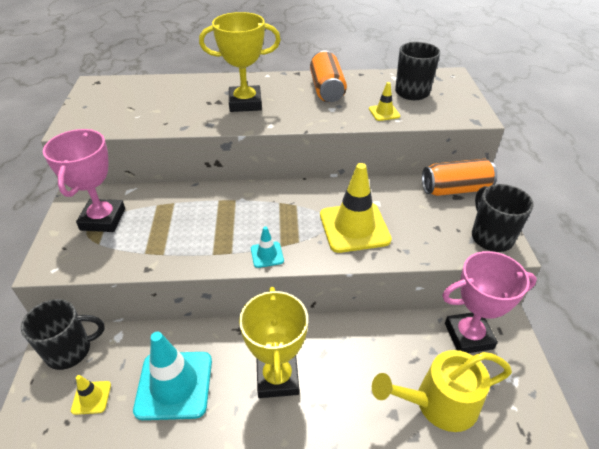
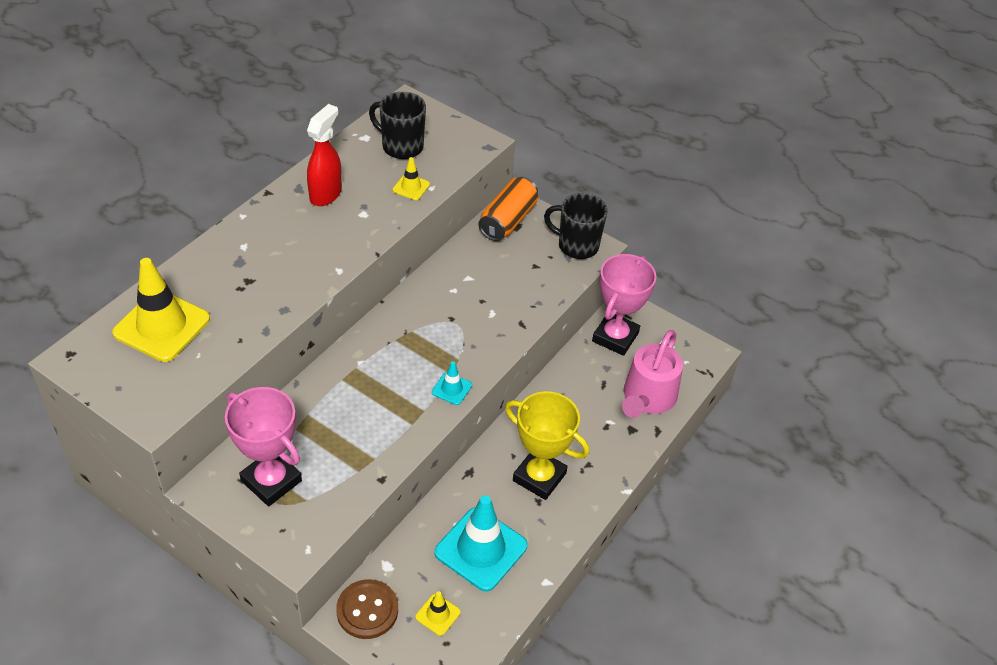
camera: 55 degrees left, 5 degrees up
(70, 350) = (367, 610): black mug -> brown button
(245, 103) = (277, 263): yellow trophy -> none
(327, 89) = (326, 194): orange can -> red spray bottle
(354, 227) = (481, 313): yellow traffic cone -> yellow traffic cone (162, 326)
(439, 403) = (647, 398): yellow watering can -> pink watering can

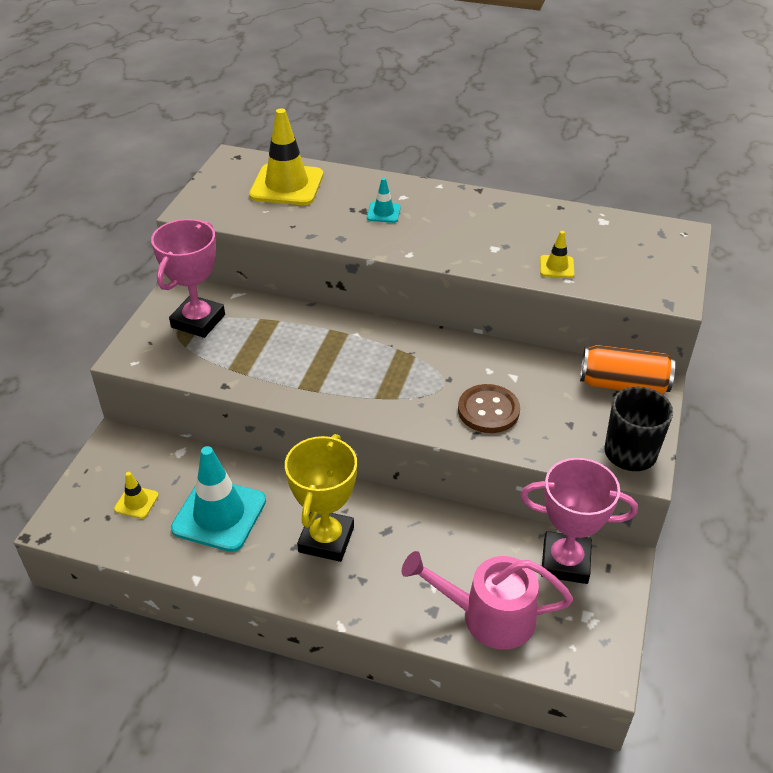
camera: 75 degrees right, 5 degrees down
(326, 194) = (503, 220): red spray bottle -> none
(367, 610) = (129, 452): brown button -> brown button (488, 410)
(401, 146) = (611, 246): black mug -> none
(451, 389) = (355, 403): turquoise traffic cone -> turquoise traffic cone (383, 213)

